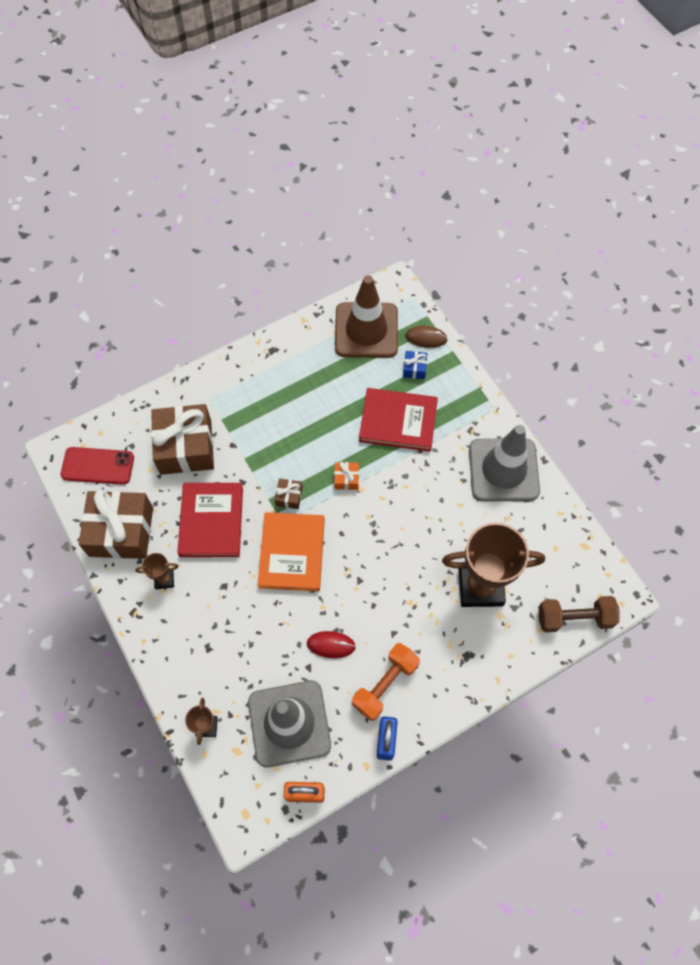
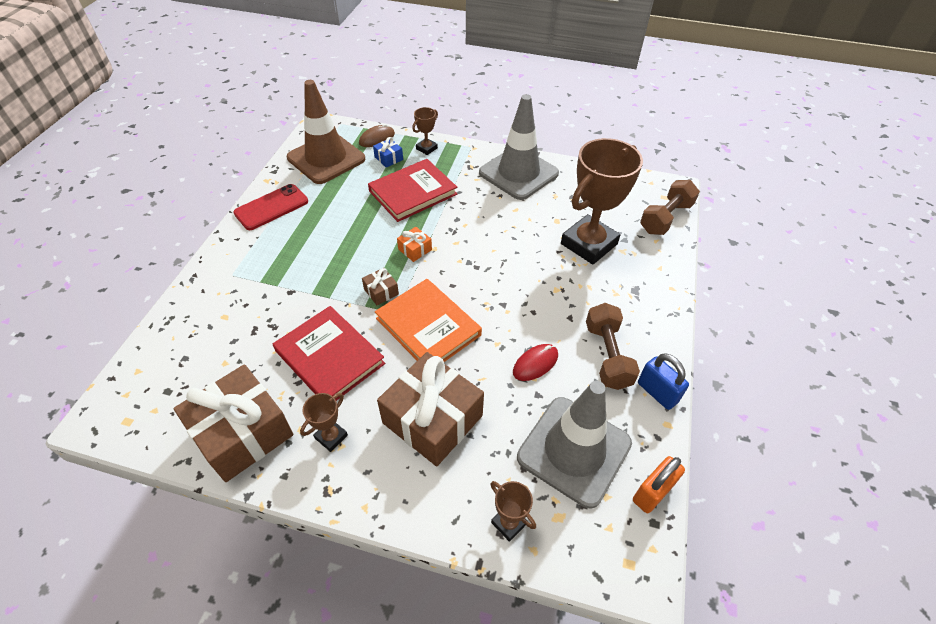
camera: 45 degrees left, 15 degrees down
(98, 466) = (160, 399): red phone -> red phone (271, 207)
(186, 447) = (245, 322): brown gift -> brown gift (432, 419)
(385, 684) = (607, 355): orange dumbbell -> brown dumbbell
(455, 381) = (426, 148): none -> brown trophy

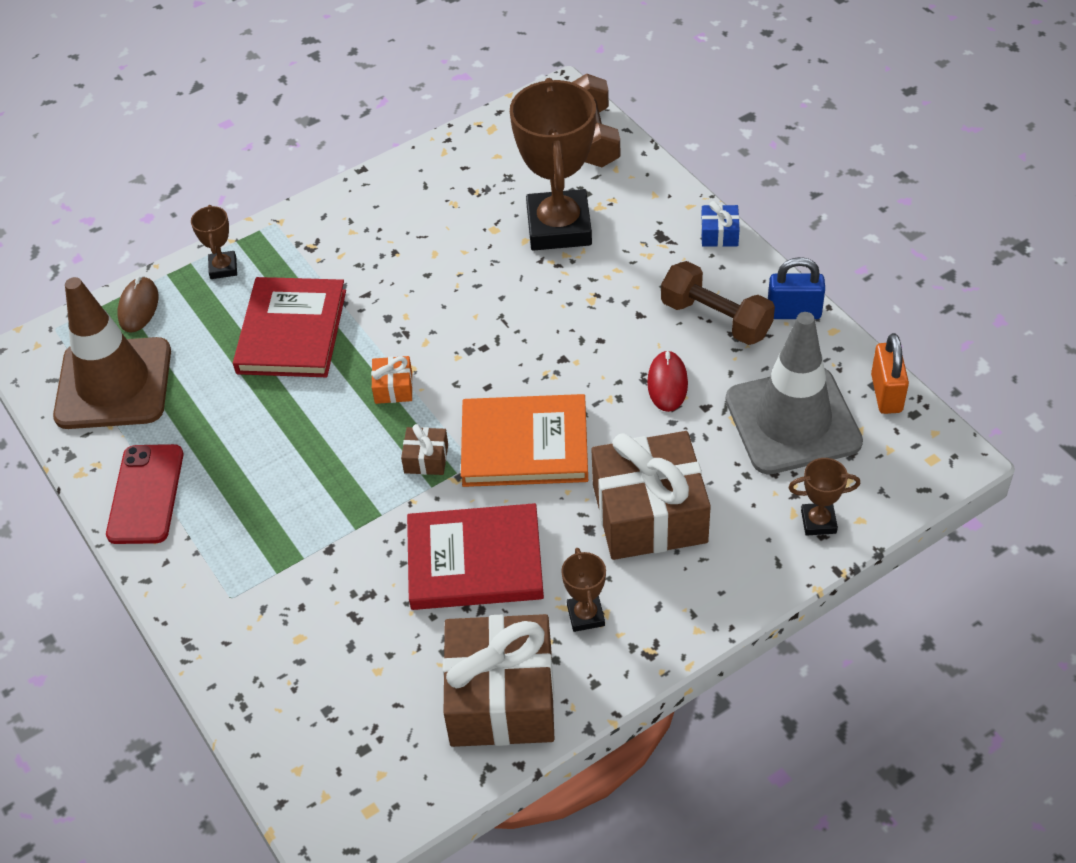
camera: 45 degrees left, 0 degrees up
(388, 158) = (195, 318): blue gift -> blue gift (719, 234)
(518, 173) = (377, 210): grey traffic cone -> none

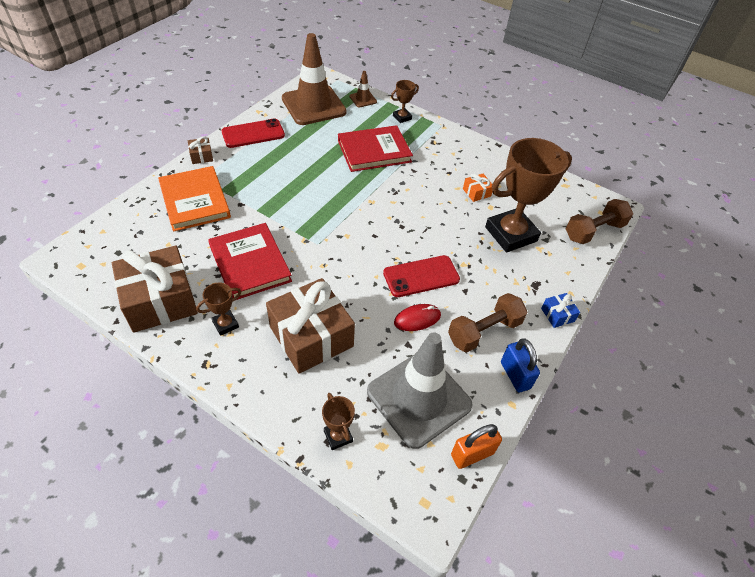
camera: 60 degrees right, 0 degrees up
(138, 307) = (363, 99): brown mouse -> brown traffic cone
(393, 387) = (355, 198): orange gift -> orange gift (476, 192)
(426, 458) = (313, 224): brown gift -> brown gift (201, 156)
(524, 445) = (339, 263): orange book -> orange book (195, 201)
(593, 355) = (421, 276): none -> red phone
(716, 319) = (484, 331): brown dumbbell -> brown dumbbell turned 45 degrees clockwise

